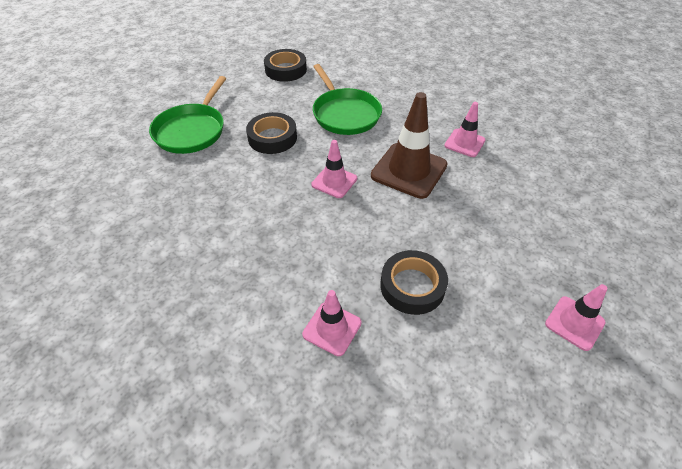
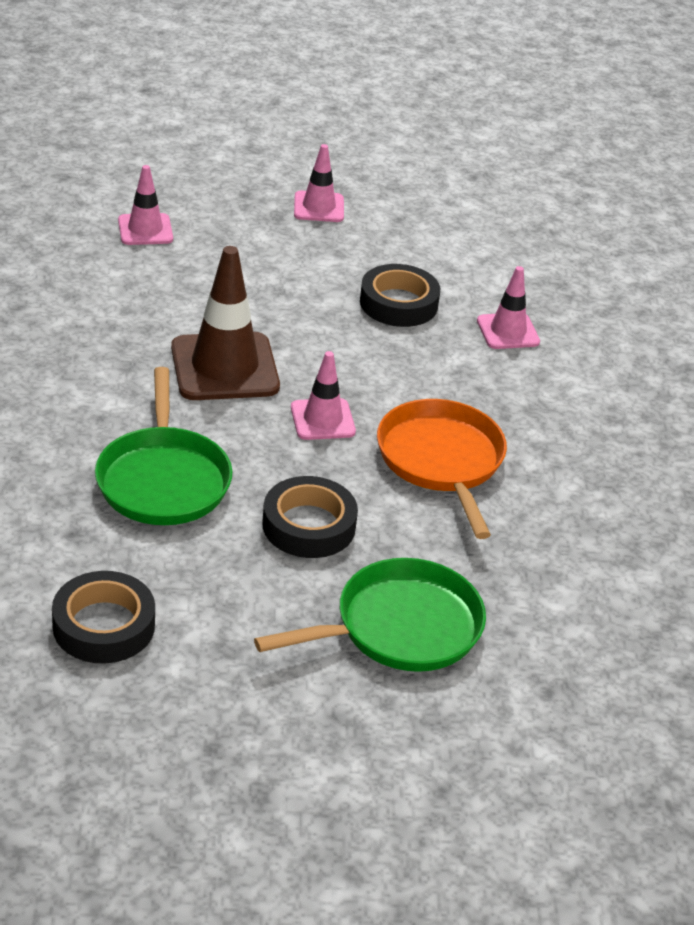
camera: 135 degrees left, 10 degrees down
(259, 206) = (441, 460): none -> orange pan
(345, 114) = (163, 480): green pan -> green pan turned 150 degrees clockwise
(464, 143) = (108, 341): pink traffic cone -> pink traffic cone (145, 230)

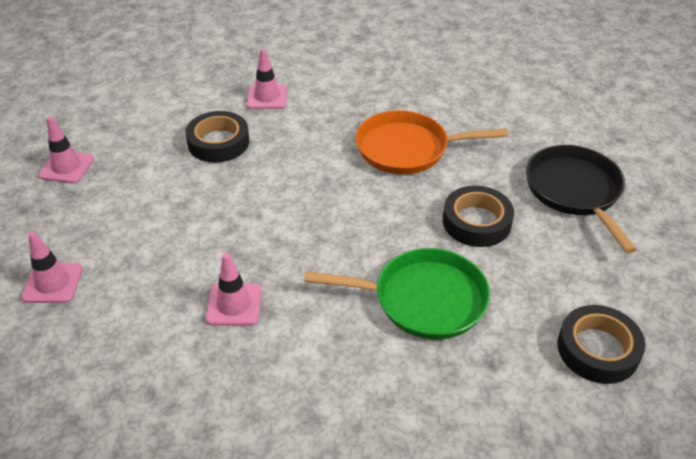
camera: 75 degrees left, 5 degrees up
(224, 367) = (281, 248): brown traffic cone -> none
(322, 420) = (356, 200): pink traffic cone -> pink traffic cone (234, 305)
(401, 627) = (574, 191): green pan -> black pan

